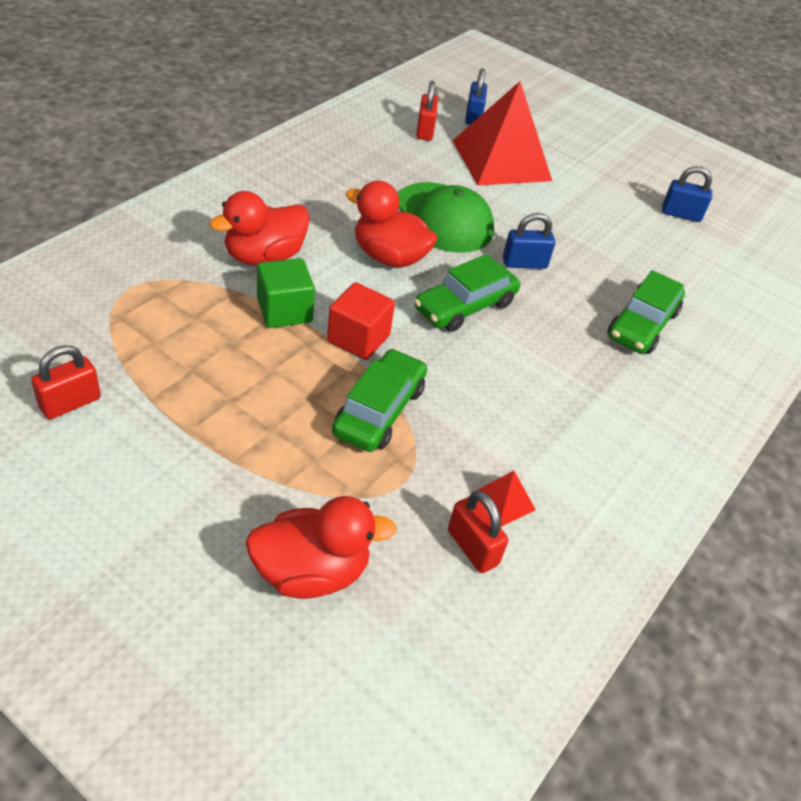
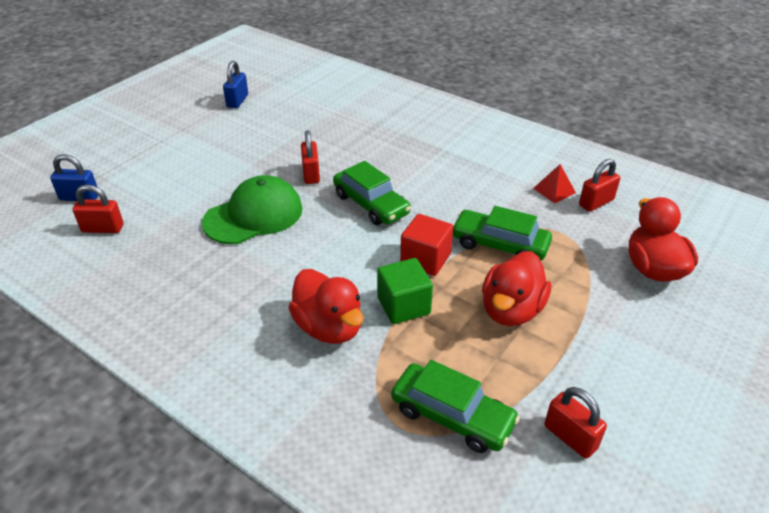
camera: 85 degrees left, 5 degrees down
(389, 257) = (315, 246): red duck -> red duck (511, 310)
(501, 160) = (159, 182): red pyramid -> none
(524, 263) = (311, 174): blue padlock -> red padlock
(642, 325) = (370, 127): green car -> green car (452, 416)

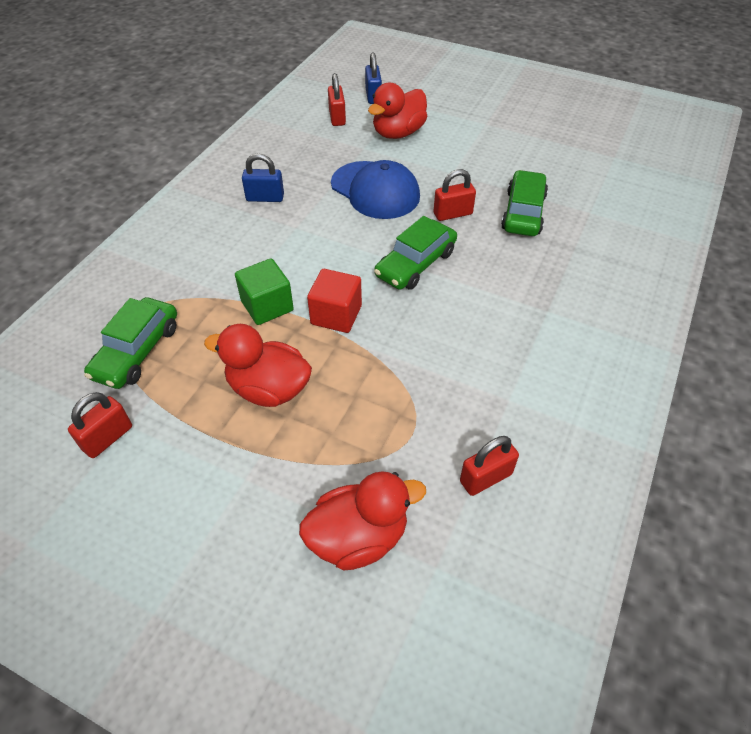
camera: 80 degrees right, 10 degrees up
(237, 101) = (564, 140): blue padlock -> blue padlock (265, 198)
(254, 215) = (375, 190): green cap -> blue cap
(329, 327) = (236, 262): red duck -> red duck (398, 133)
(499, 245) = (372, 375): green car -> green car (523, 212)
(554, 190) = (498, 429): red pyramid -> none
(596, 203) = (485, 478): red padlock -> red padlock turned 75 degrees counterclockwise

